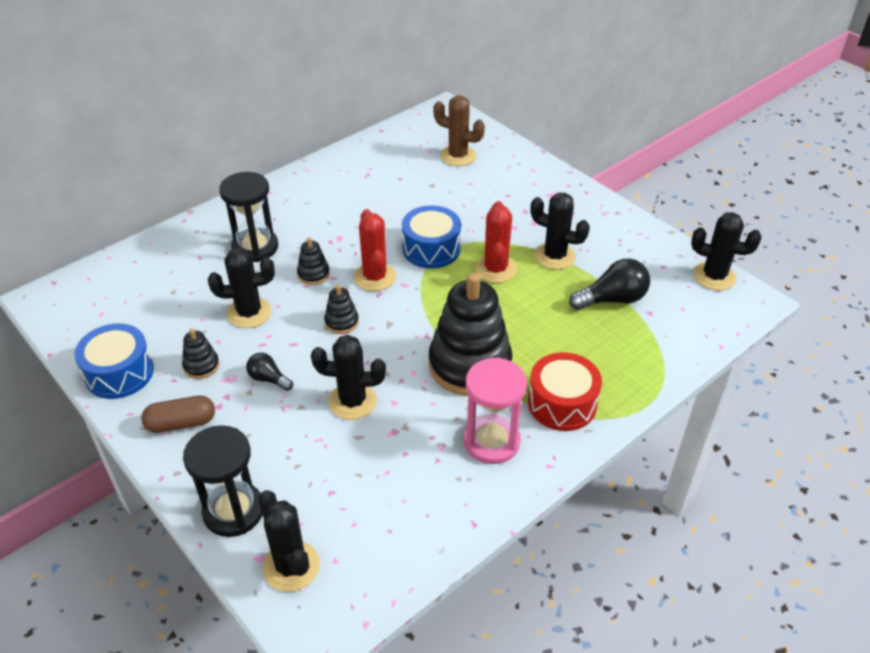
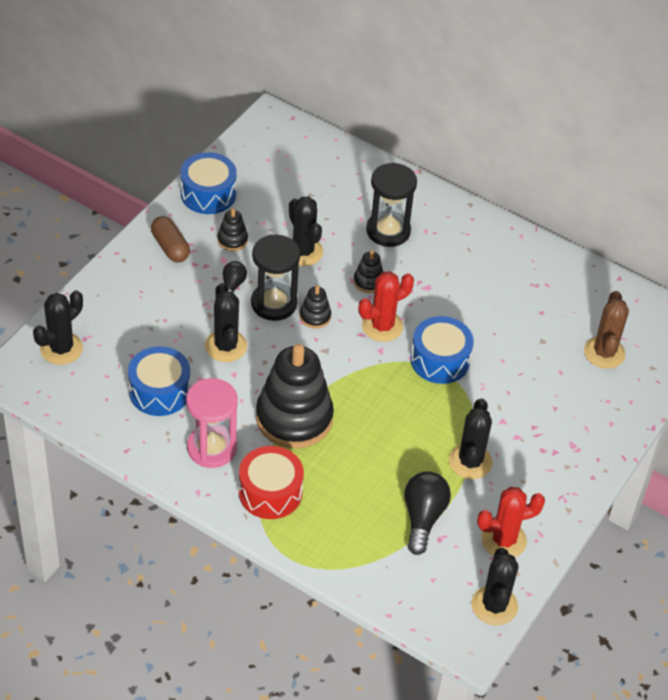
camera: 70 degrees right, 5 degrees up
(233, 511) = (99, 303): black hourglass -> black hourglass (274, 303)
(396, 474) = (159, 391): none -> blue drum
(495, 269) = (430, 416): red cactus -> red cactus (503, 540)
(612, 299) = (423, 518): black light bulb -> black light bulb turned 135 degrees counterclockwise

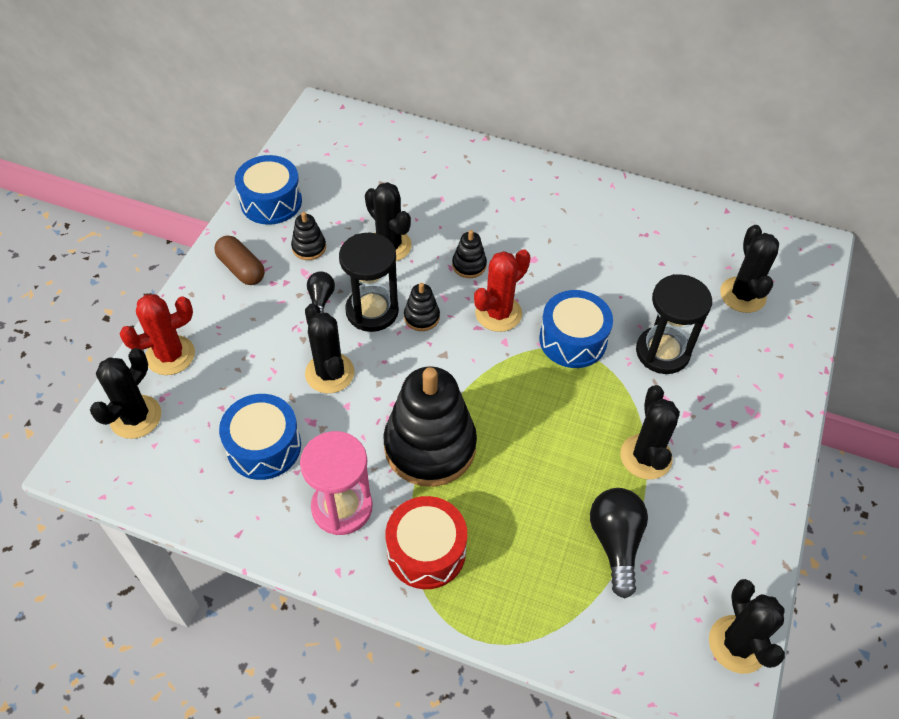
camera: 10 degrees left, 5 degrees up
(388, 231) = (474, 206): black hourglass -> black hourglass (662, 352)
(503, 540) = (717, 550): red cactus -> red cactus (170, 355)
(604, 353) = (742, 295): brown cactus -> black cactus

